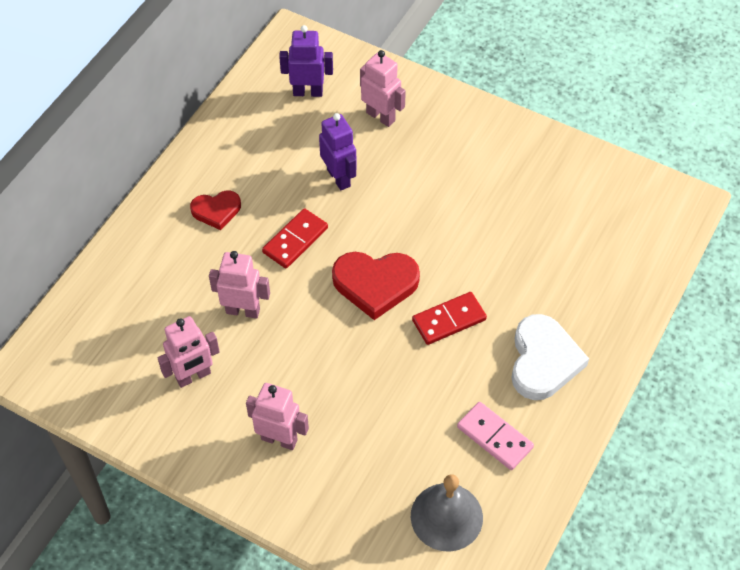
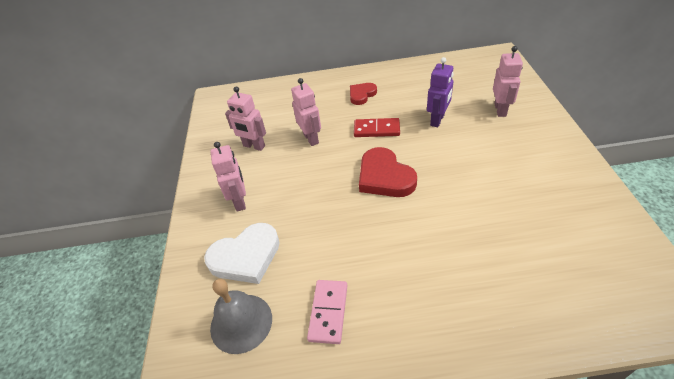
camera: 60 degrees right, 10 degrees down
(216, 211) = (362, 95): red heart -> red heart turned 90 degrees clockwise
(308, 92) = (475, 78): purple robot -> none
(449, 320) = (397, 226): red domino -> none
(543, 361) = (421, 303): white heart -> white heart (246, 256)

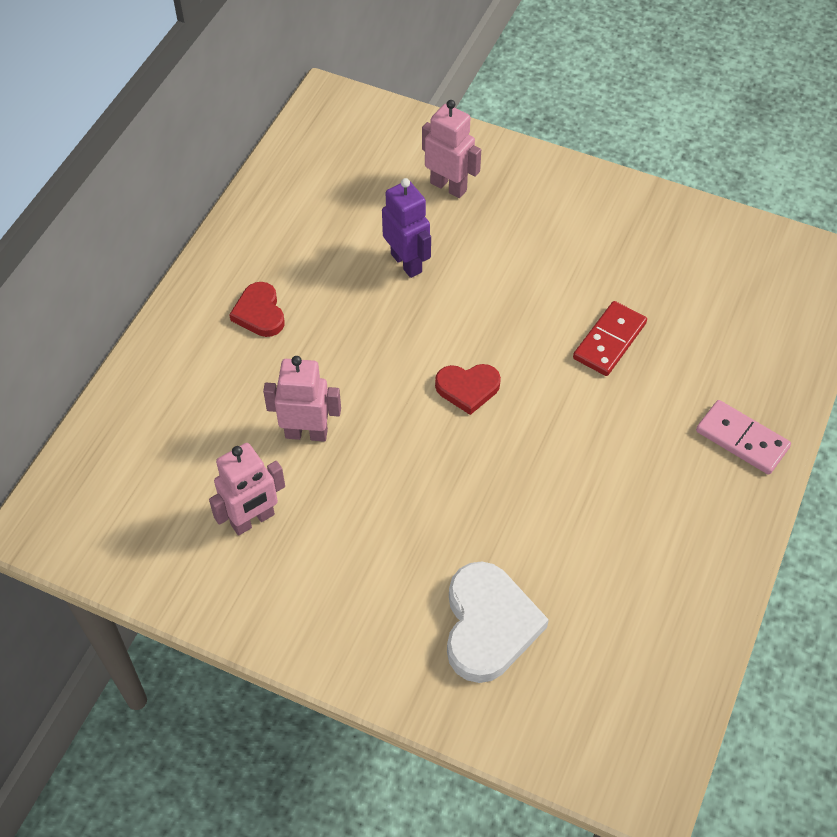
camera: 65 degrees left, 10 degrees up
(240, 201) = (371, 591): pink robot -> none
(241, 323) = (595, 672): grey bell -> none
(328, 312) = (641, 567): pink domino -> pink domino (742, 439)
(376, 129) = (361, 342): red domino -> red domino (609, 341)
(384, 177) = (467, 388): red heart -> red heart, size x0.60

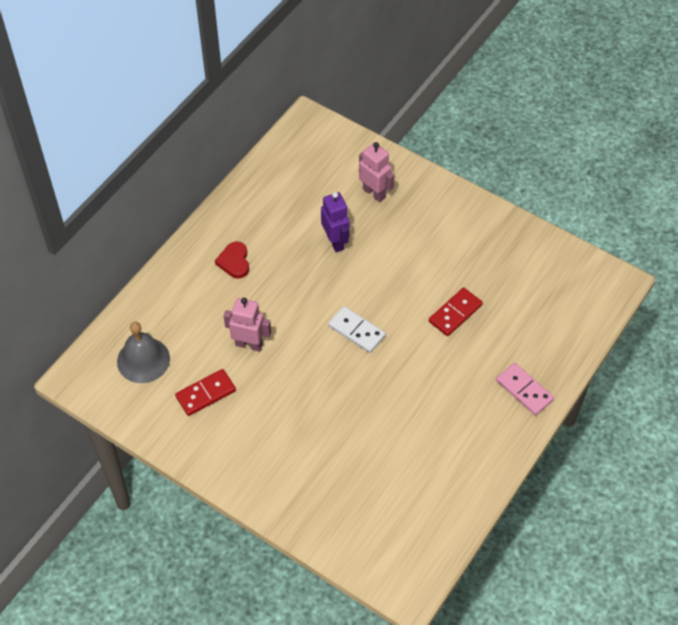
camera: 10 degrees right, 0 degrees up
(143, 482) = (143, 360): none -> grey bell
(253, 520) = (205, 393): pink robot -> red domino
(467, 388) = (356, 331): red heart -> white domino
(488, 625) = (336, 480): white heart -> none

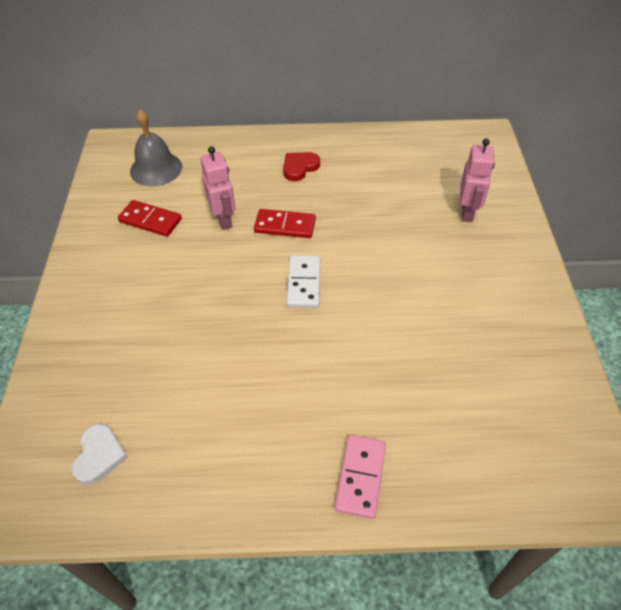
camera: 55 degrees right, 5 degrees down
(335, 242) = (386, 216): purple robot -> none
(405, 522) = (99, 455): none -> white heart
(455, 313) = (399, 350): red domino -> red domino (285, 226)

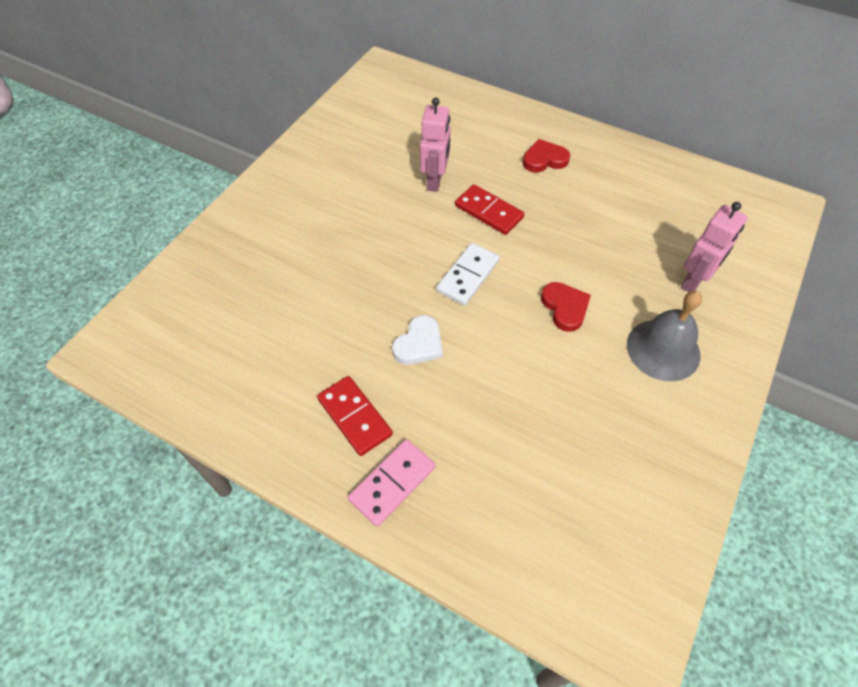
camera: 30 degrees right, 5 degrees up
(99, 455) = (193, 342): white heart -> white heart (419, 344)
(150, 220) = (369, 154): red domino -> red domino (355, 417)
(156, 169) = (406, 106): grey bell -> grey bell (663, 349)
(393, 273) = (565, 307): none -> red heart

